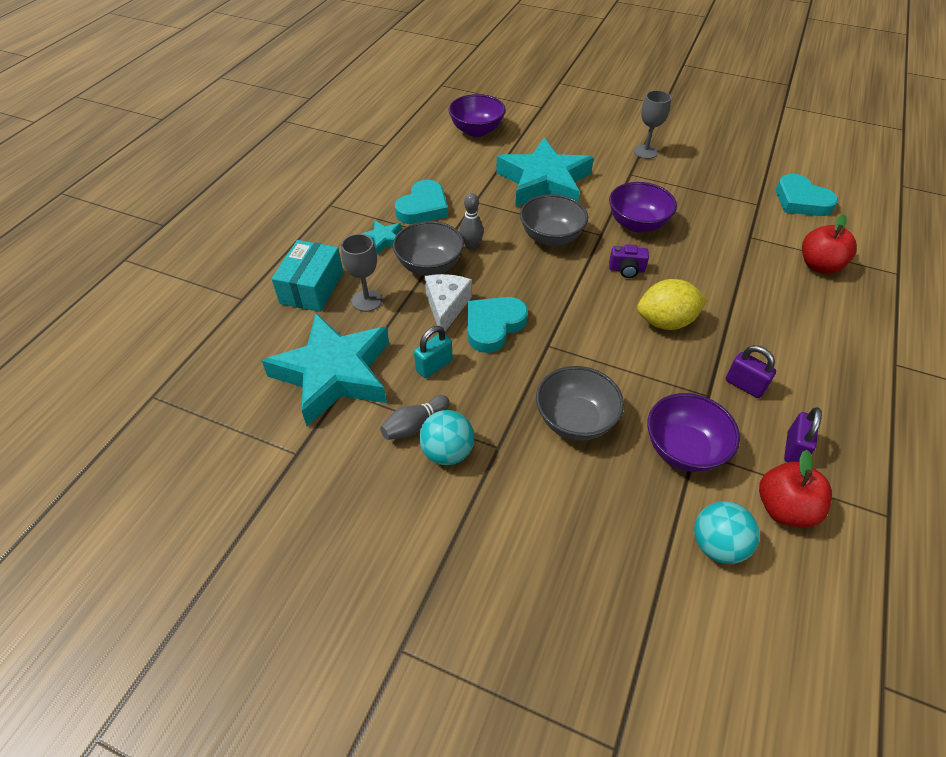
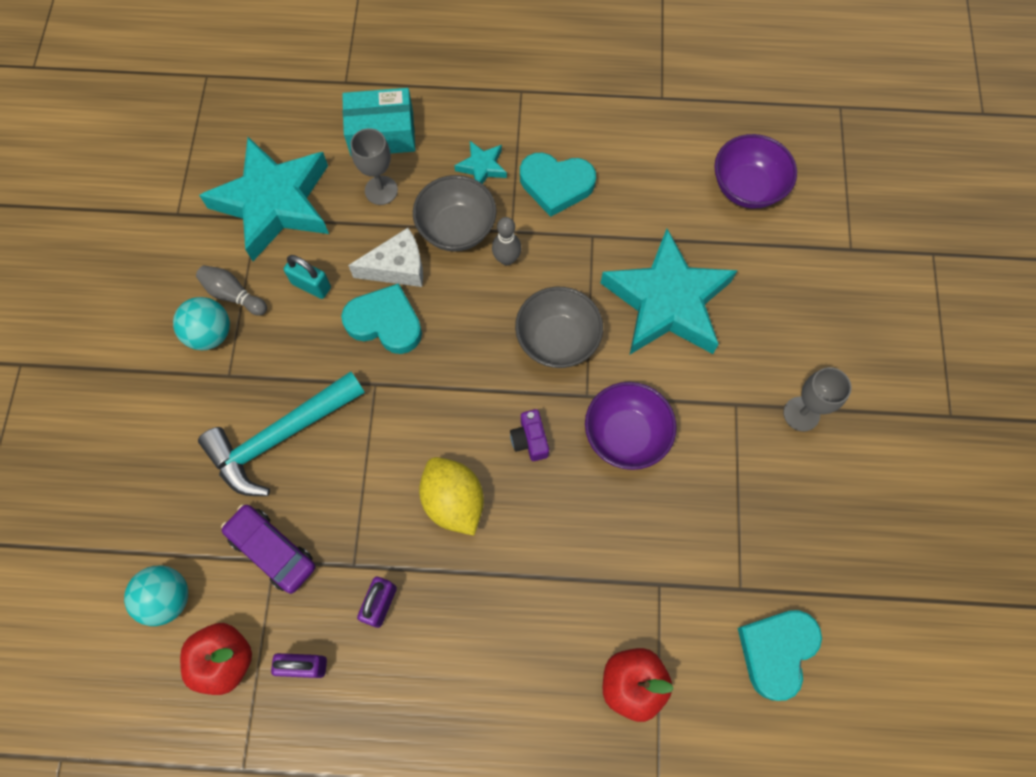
camera: 70 degrees right, 20 degrees up
(575, 420) = (280, 437): grey bowl -> turquoise hammer
(683, 449) = (272, 550): purple bowl -> purple car

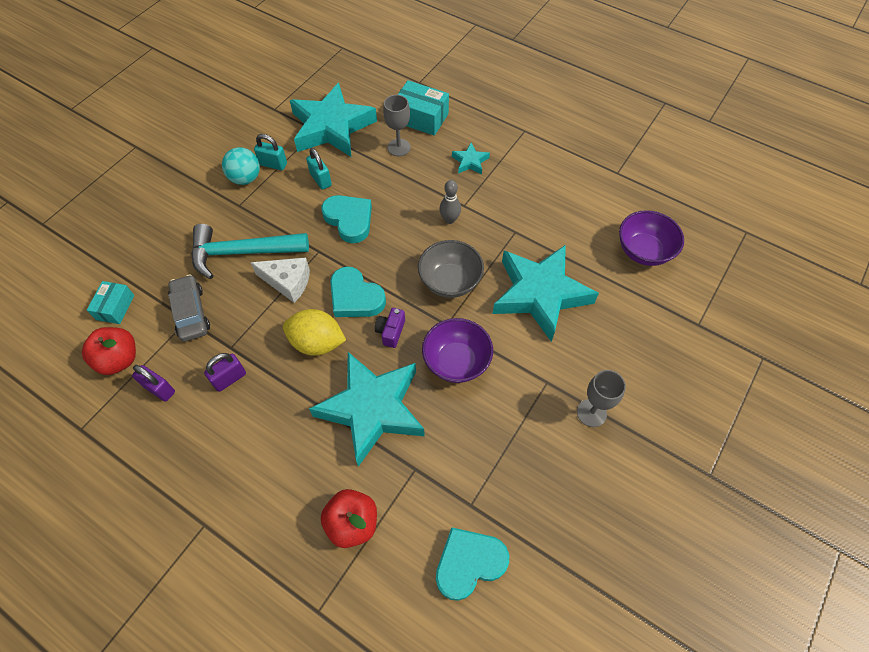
camera: 30 degrees right, 10 degrees down
(168, 598) = (115, 307): turquoise ball -> turquoise box
(233, 295) = (273, 164): grey bowling pin -> turquoise padlock
(272, 550) = (191, 313): purple car -> grey car
(397, 268) = (378, 193): white cheese -> white cheese (288, 282)
(453, 501) = (317, 343): yellow lemon -> yellow lemon turned 75 degrees counterclockwise
(456, 228) = (430, 188): grey bowl -> none
(556, 185) = (511, 192): turquoise heart -> turquoise heart (355, 297)
(569, 544) = (372, 409): none -> turquoise star

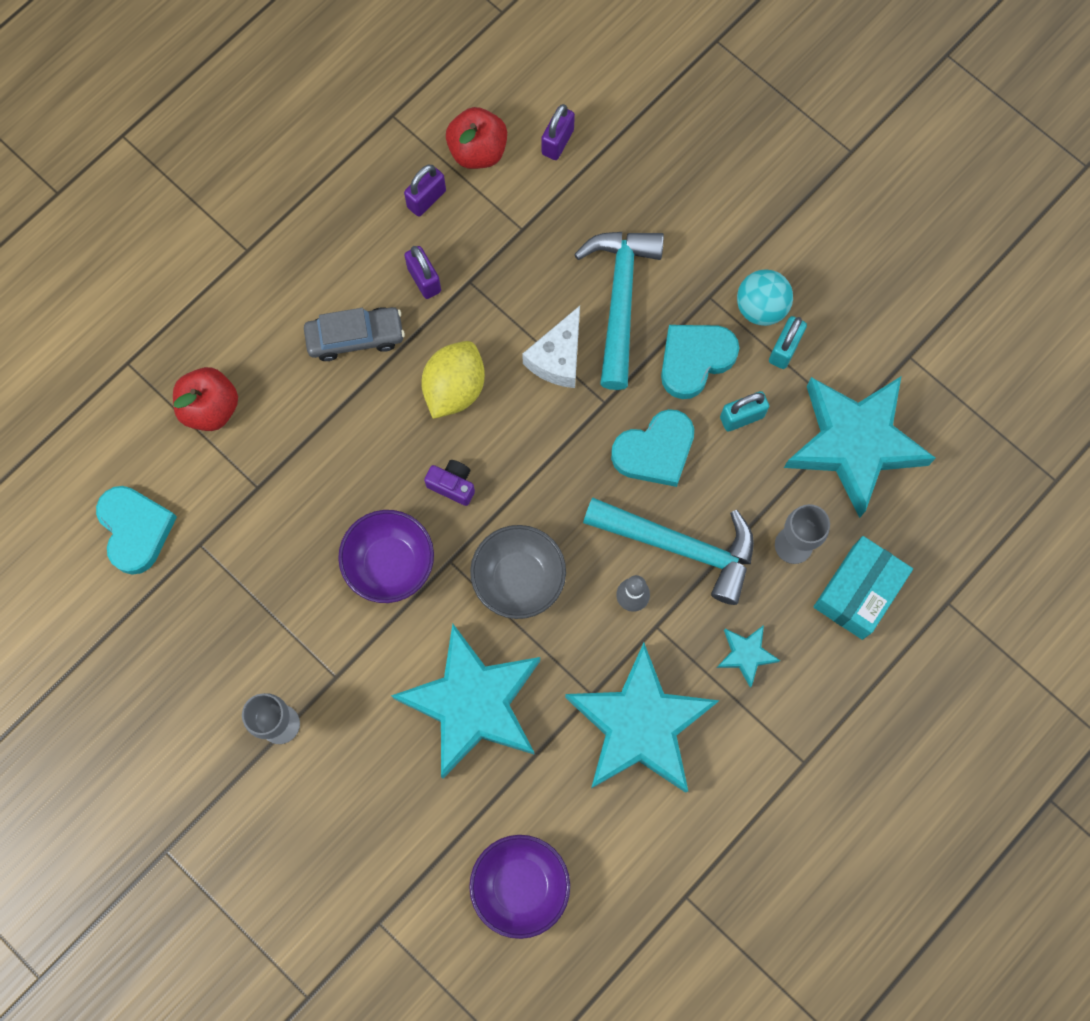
camera: 100 degrees right, 15 degrees up
(115, 307) = (557, 142): turquoise box -> purple padlock
(191, 313) = (531, 234): grey car -> grey car (355, 337)
(355, 297) = (517, 445): turquoise heart -> turquoise heart (695, 360)
(372, 409) = (346, 447): turquoise star -> turquoise star (640, 725)
(410, 200) = (680, 547): none -> turquoise hammer

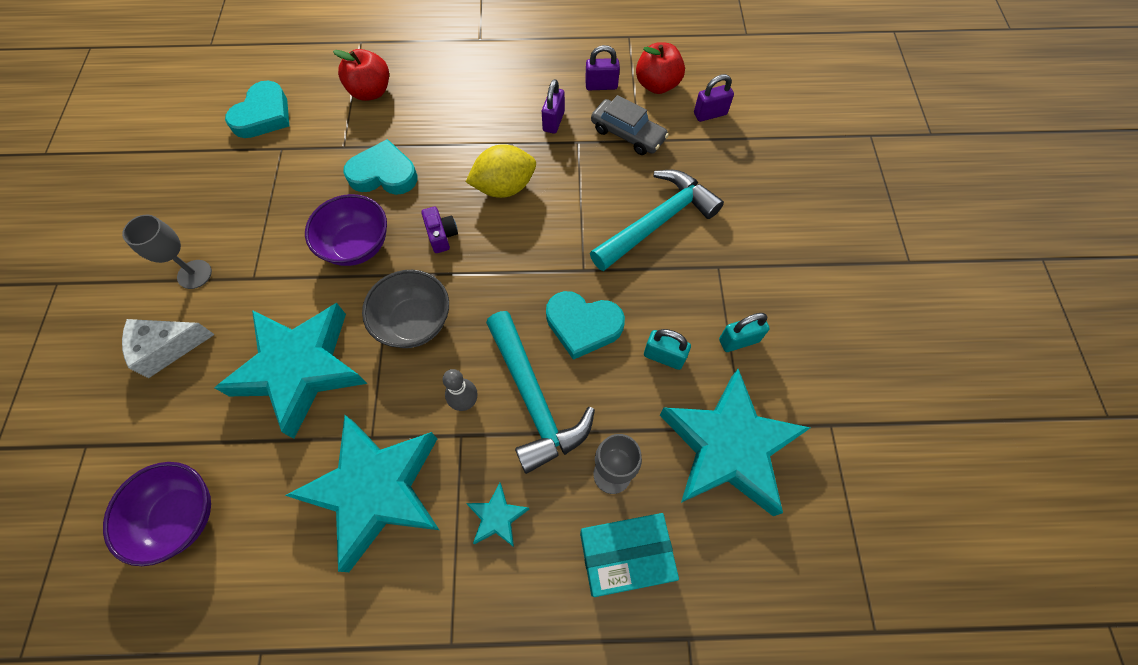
camera: 45 degrees right, 10 degrees down
(355, 337) = (483, 119): grey car -> grey car (628, 134)
(557, 358) = (583, 221): white cheese -> white cheese (167, 348)
(695, 360) = (668, 295): turquoise heart -> turquoise heart (383, 174)
(761, 308) = (747, 302): turquoise ball -> none

